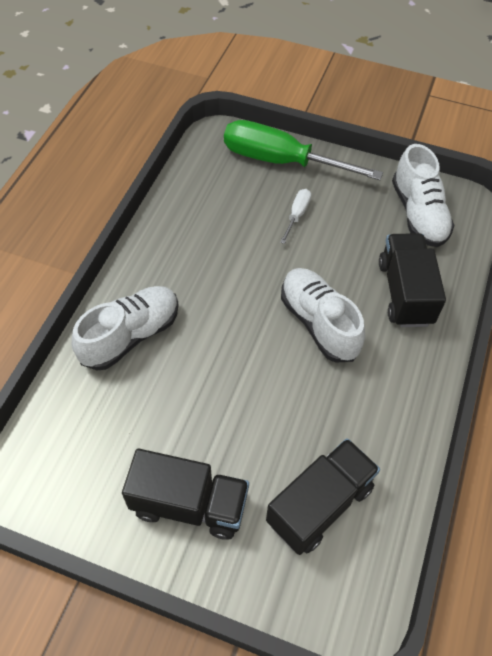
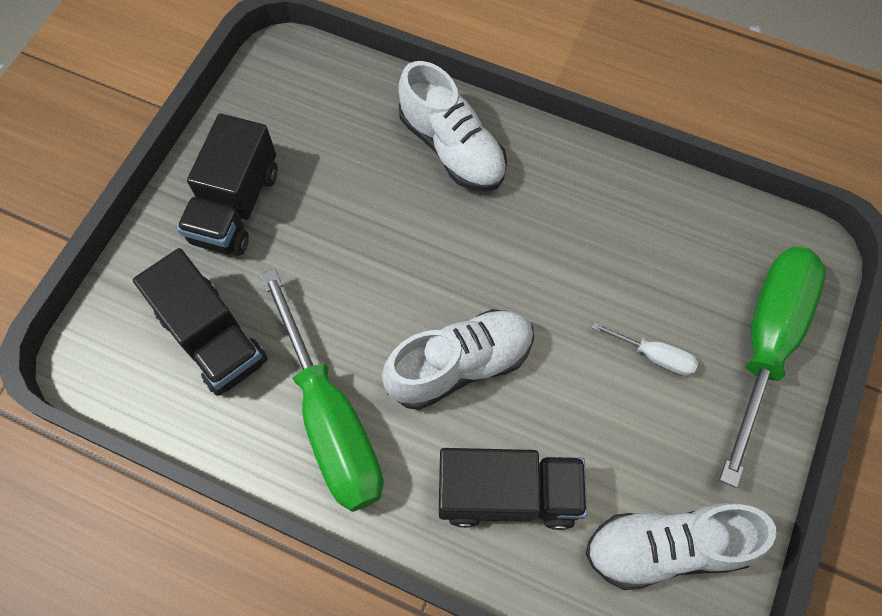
camera: 95 degrees right, 10 degrees up
(375, 404) = (331, 421): none -> green screwdriver

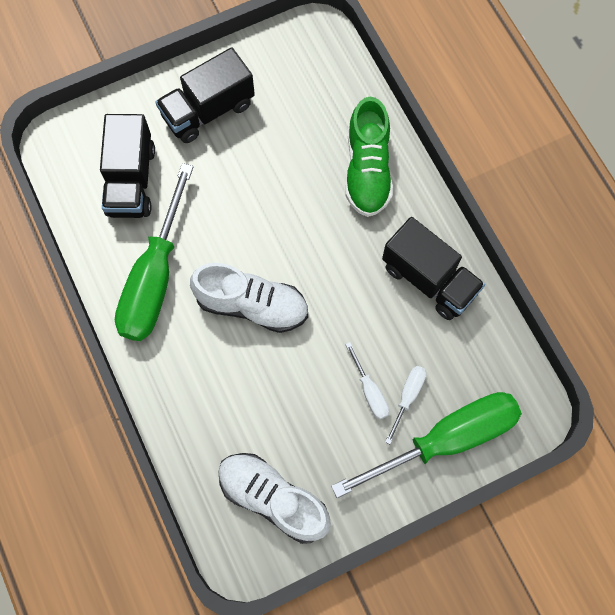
camera: 40 degrees right, 5 degrees up
(452, 148) = (367, 170): white shoe -> green shoe
(508, 494) = (213, 397): black truck -> black truck (429, 279)
(693, 331) = (408, 396): none -> white screwdriver

